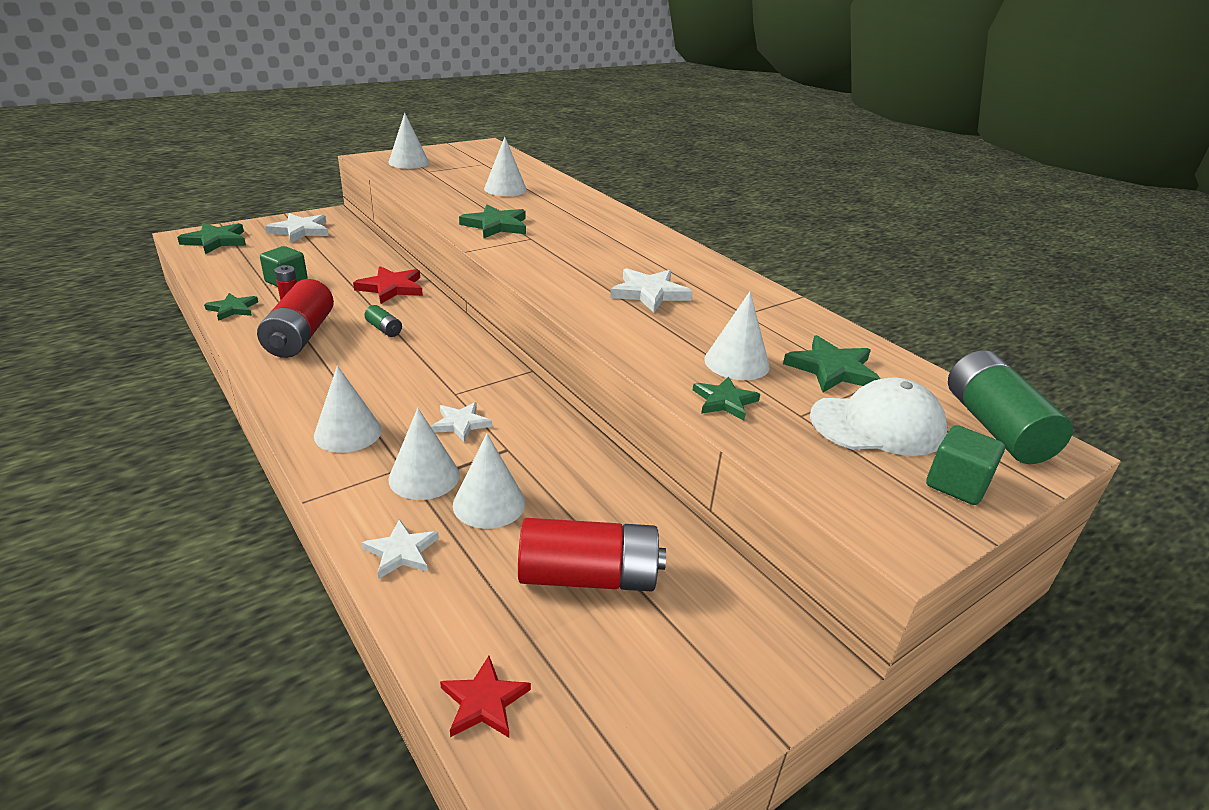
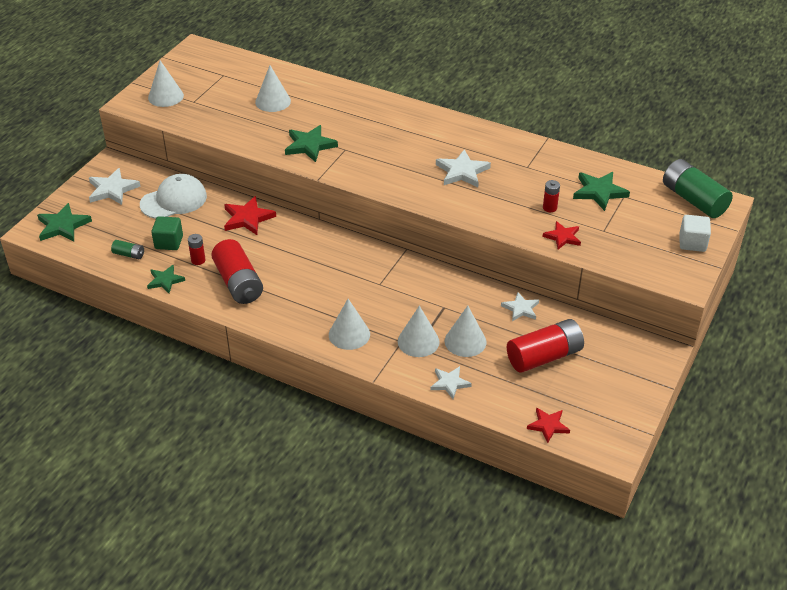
camera: 25 degrees left, 10 degrees up
(384, 329) = (284, 255): green battery -> green battery (129, 254)
(460, 424) = (403, 302): white star -> white star (520, 309)
(724, 401) = (562, 237): green star -> red star
(736, 363) = (549, 208): white cone -> red battery
(877, 425) = (641, 221): white cap -> white cap (173, 200)
(956, 484) = (692, 243): green cube -> white cube

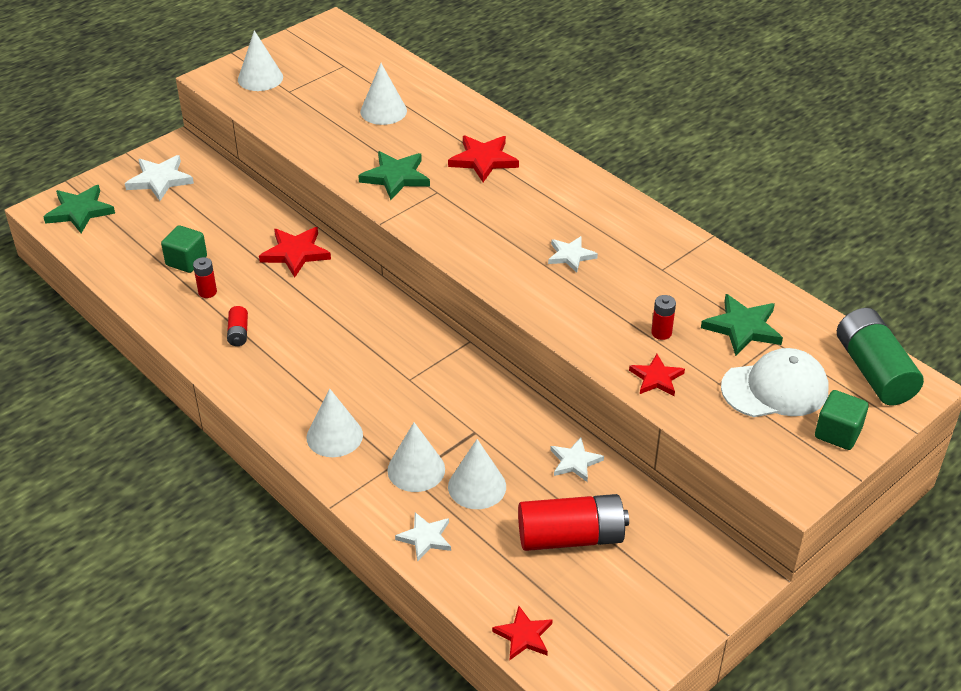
camera: 20 degrees right, 0 degrees up
(129, 254) = (133, 265): green battery -> none
(165, 280) = (155, 308): green star -> none
(173, 200) = (221, 210): white cap -> white cap (775, 388)
(238, 283) = (238, 333): red battery -> red battery, size x0.46
(365, 121) = (483, 160): none -> red star
(462, 171) = (571, 256): white star -> white star, size x0.66
(692, 243) = (837, 433): white cube -> green cube

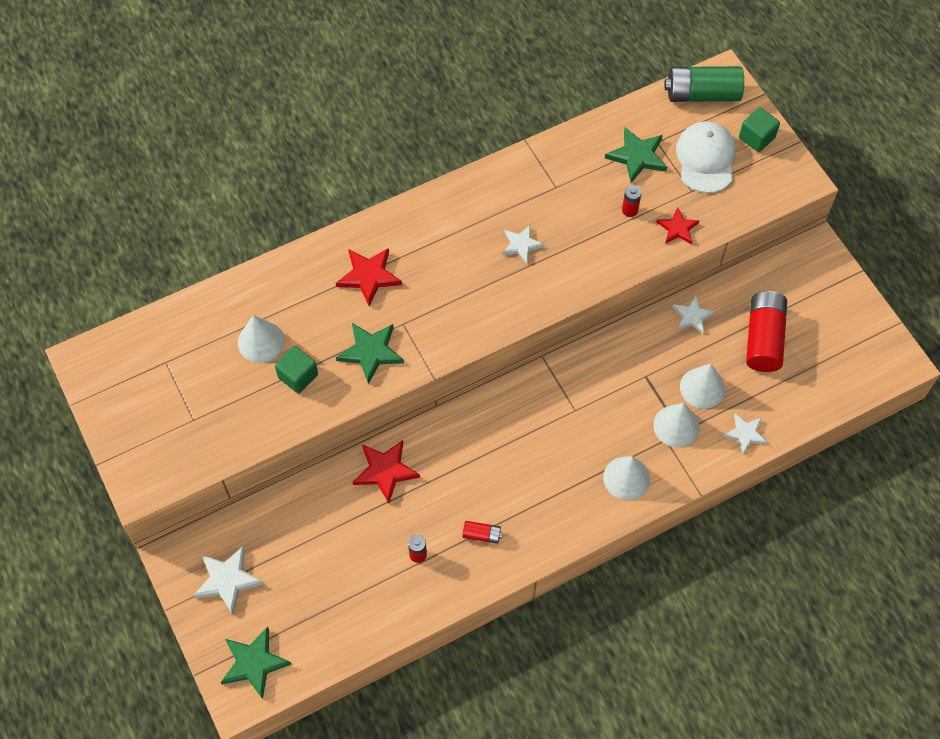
camera: 75 degrees left, 20 degrees up
(186, 261) = (367, 568): green cube -> green cube (298, 376)
(260, 78) = (159, 443): white cone -> none
(524, 636) = (844, 391): red star -> none

